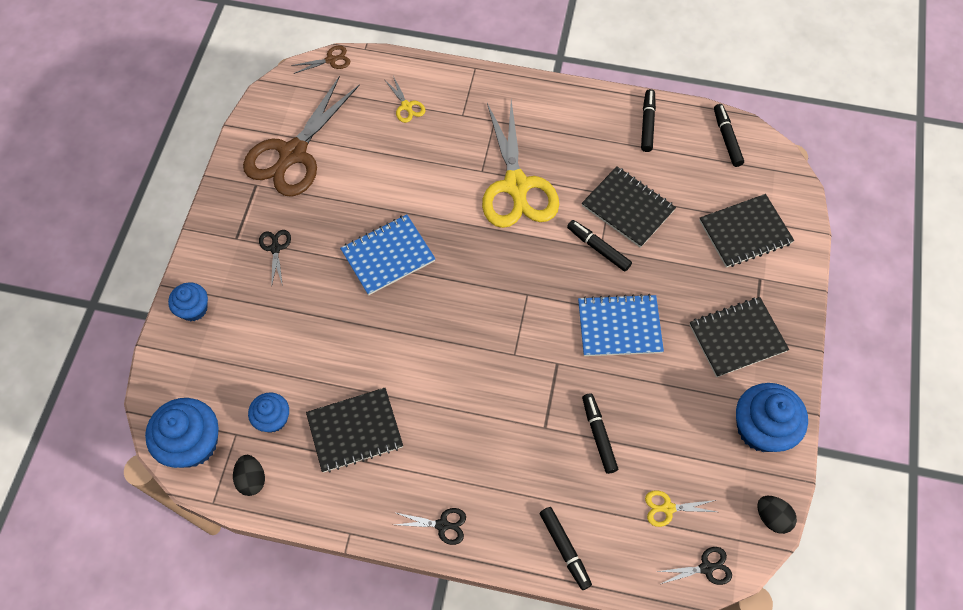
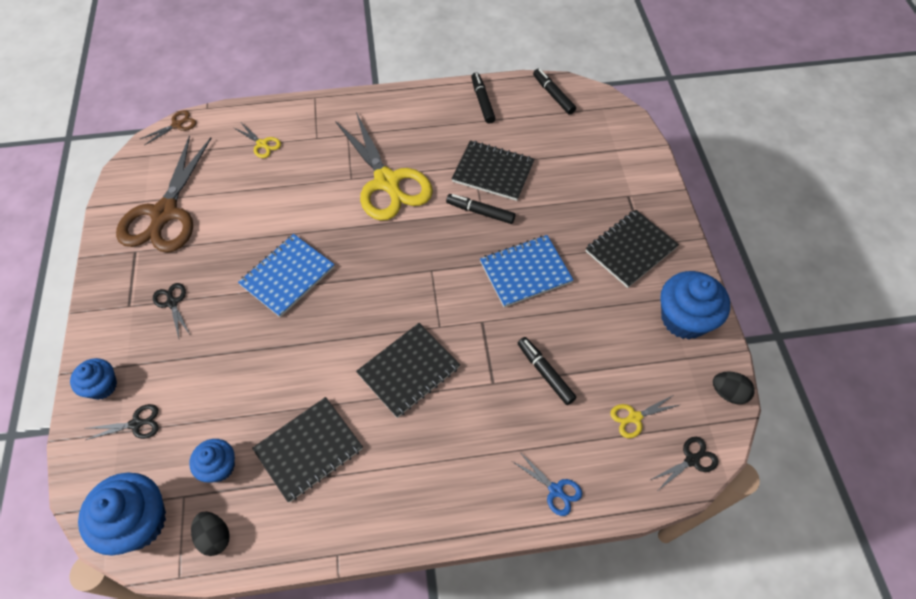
camera: 20 degrees left, 5 degrees down
(442, 525) = (429, 511): black scissors -> black scissors (136, 424)
(565, 548) = (556, 490): black marker -> blue scissors
(745, 232) = (599, 162): black notebook -> black notebook (408, 370)

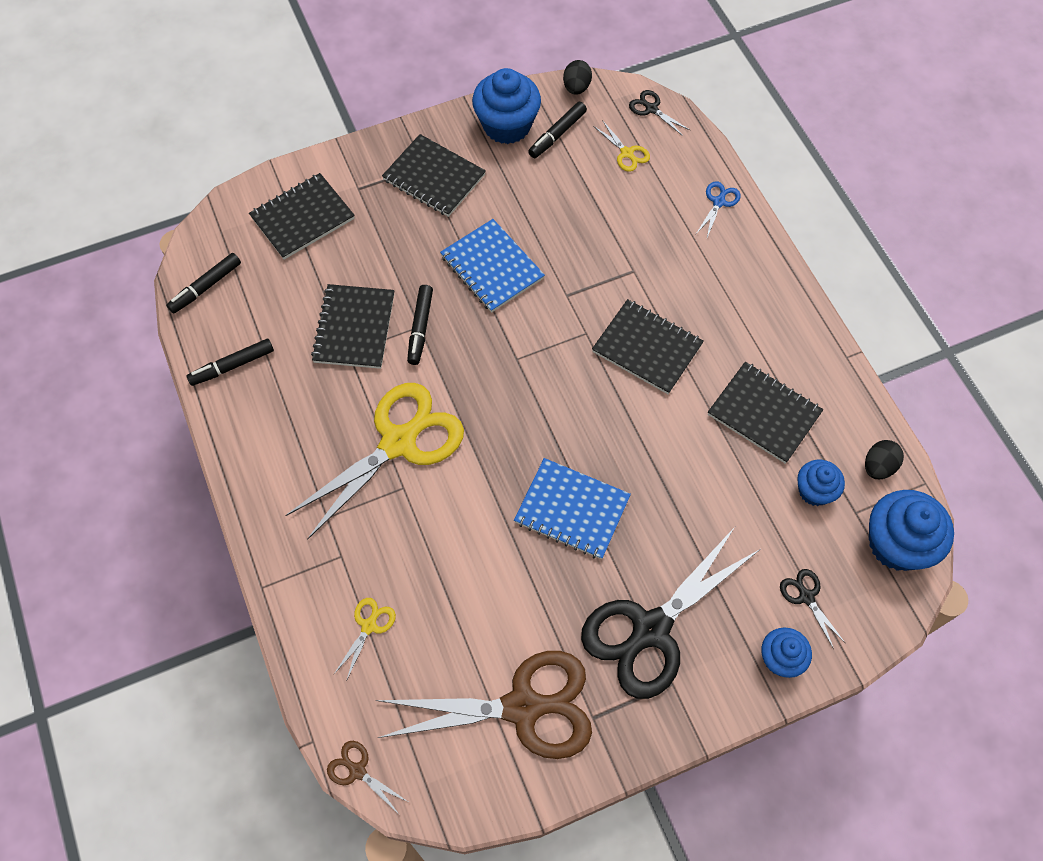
camera: 105 degrees left, 5 degrees up
(172, 302) = (650, 630): black scissors -> black scissors, size x2.45
(545, 373) = (607, 229): black marker -> black marker (557, 134)
(604, 156) = (302, 218): none -> black notebook

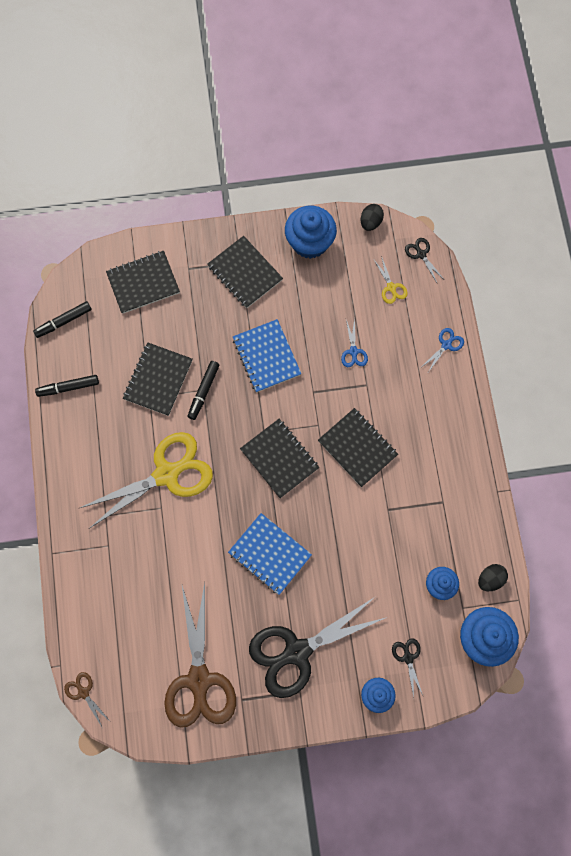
camera: 15 degrees right, 10 degrees up
(369, 625) = (114, 598): yellow scissors -> none
(524, 707) = (199, 680): brown scissors -> brown scissors turned 75 degrees clockwise
(557, 134) = (345, 259): black marker -> none
(603, 236) = (353, 352): none -> blue scissors
(764, 414) = (423, 519): black notebook -> black notebook (279, 459)

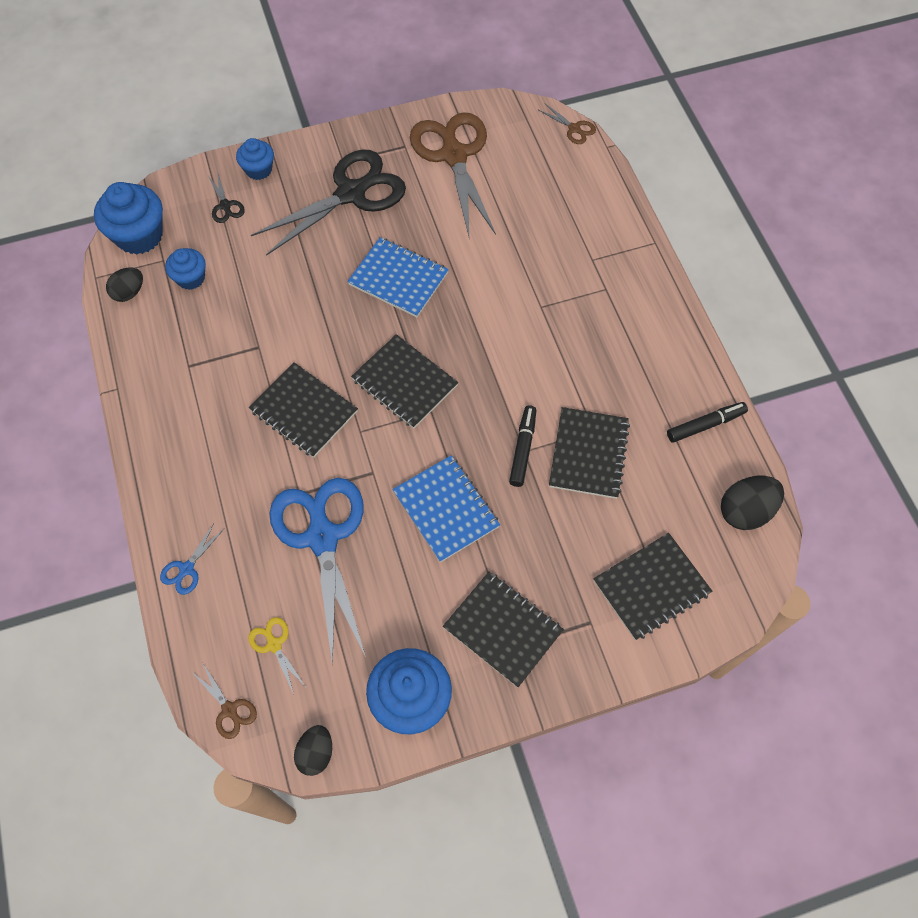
camera: 170 degrees right, 10 degrees down
(64, 321) = (745, 511): black marker -> black egg
(167, 474) = (544, 344): yellow scissors -> none
(353, 352) = (322, 536): blue scissors -> blue scissors, size x2.45
(421, 254) = (230, 710): black scissors -> brown scissors

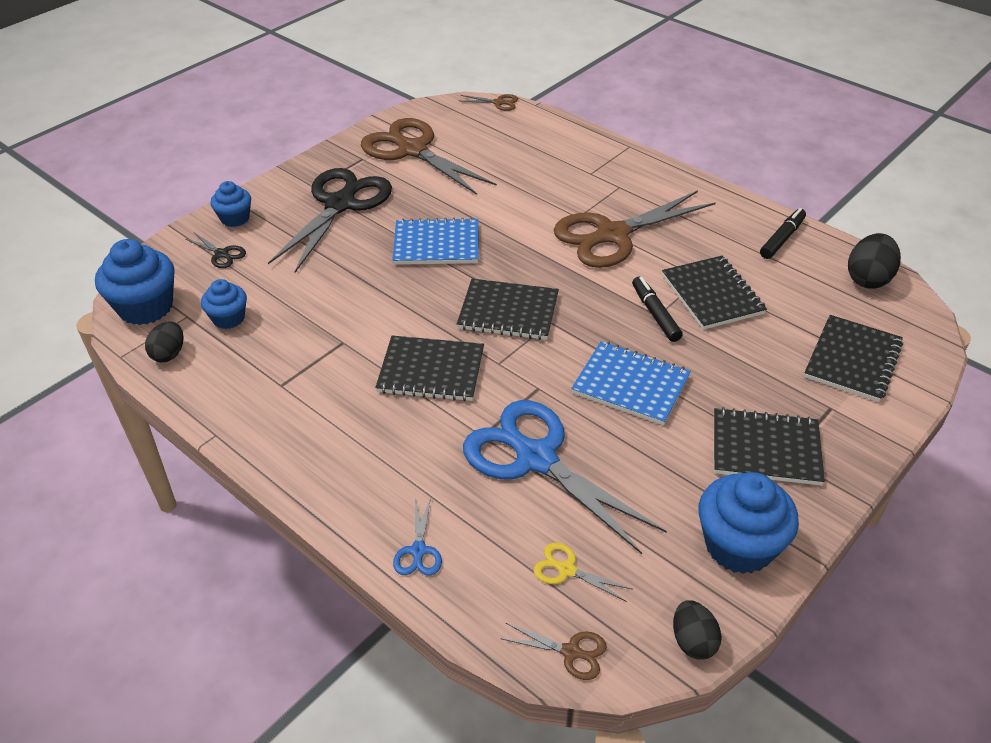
camera: 30 degrees left, 20 degrees down
(554, 343) = (612, 235): none -> brown scissors

